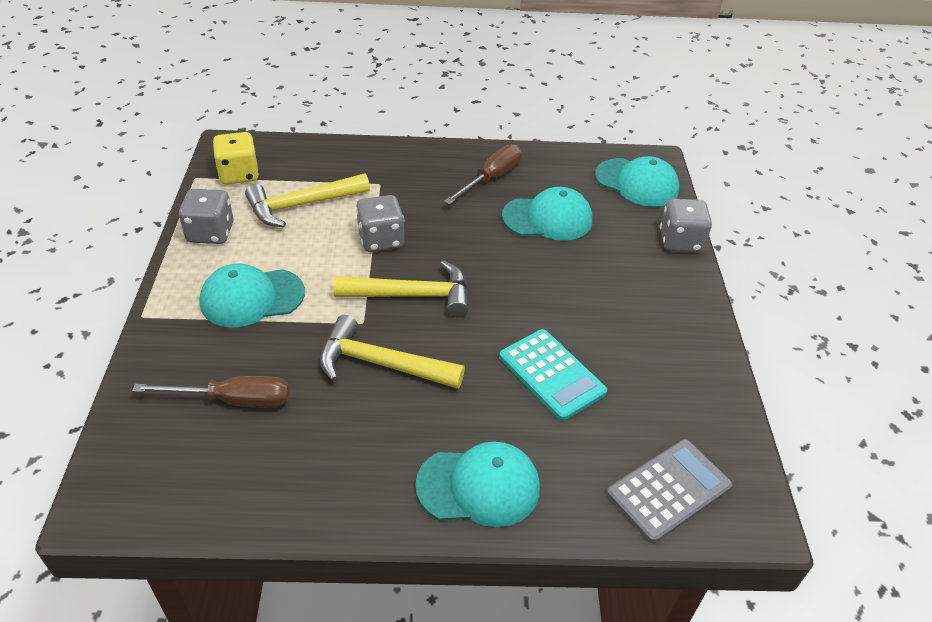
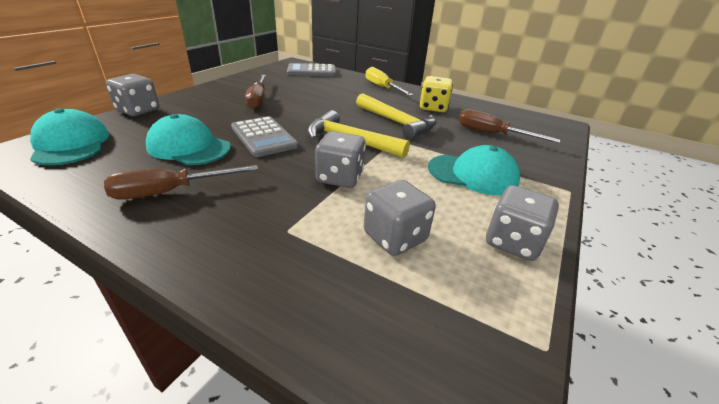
camera: 150 degrees left, 10 degrees down
(239, 174) = (469, 324): yellow dice -> yellow dice (433, 108)
(302, 205) = (395, 237): yellow hammer -> grey dice
(479, 486) = (382, 87): turquoise cap -> yellow screwdriver
(504, 260) = (263, 137): none -> grey calculator
(551, 374) = (311, 97): turquoise calculator -> none
(607, 328) = (258, 99): none -> brown screwdriver

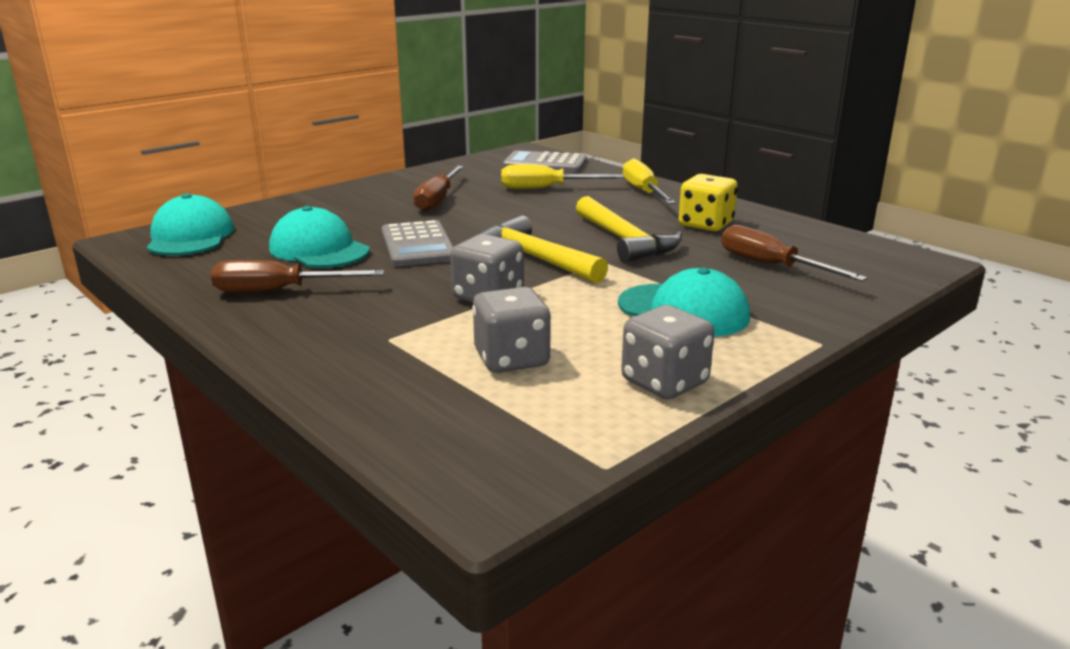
camera: 20 degrees right, 10 degrees down
(138, 110) = (276, 205): grey dice -> none
(323, 88) = (546, 188): none -> yellow screwdriver

